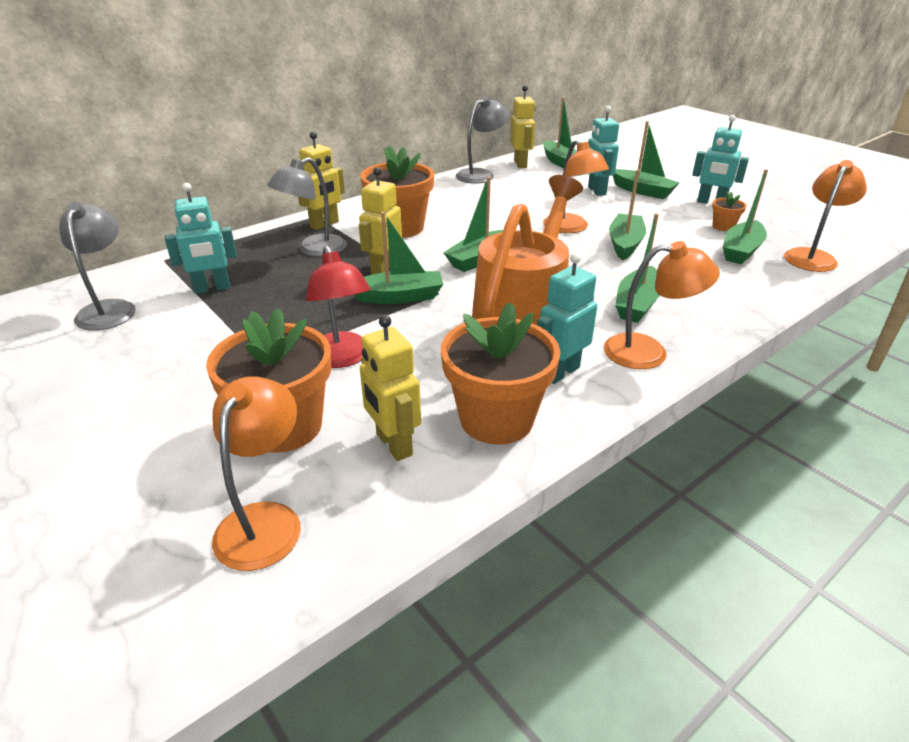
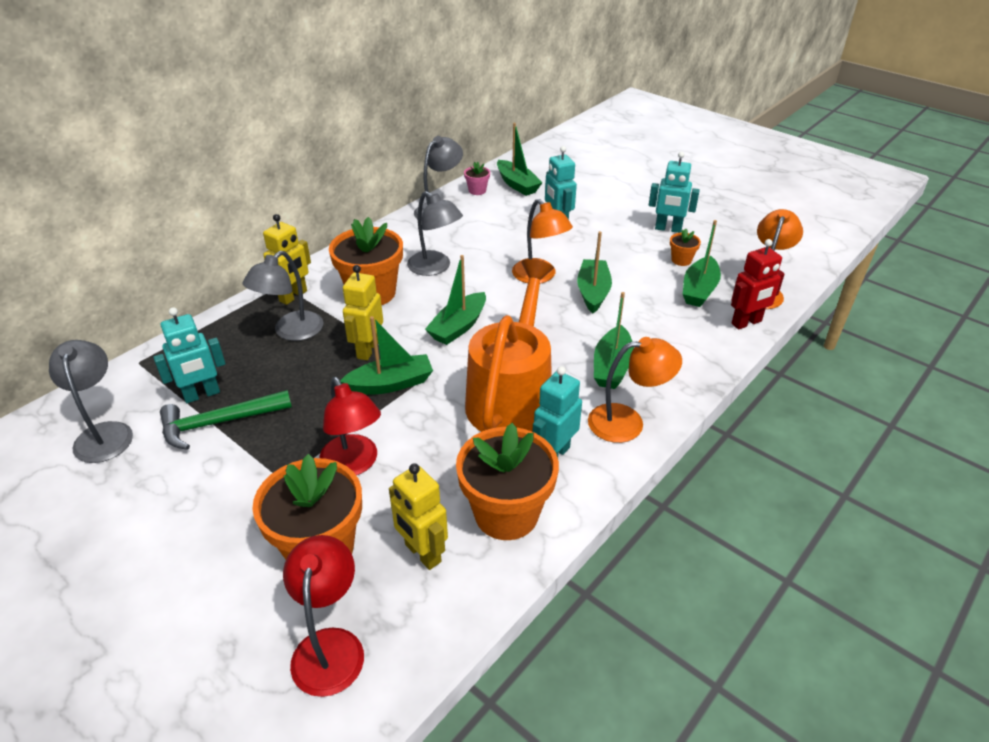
camera: 10 degrees left, 5 degrees up
(220, 311) = (219, 423): none -> green hammer
(265, 520) = (330, 646): orange lamp -> red lamp
(467, 214) = (435, 268): none -> grey lamp
(520, 164) = (477, 190): yellow robot -> pink flower pot
(642, 191) = (602, 219): green boat -> none
(793, 281) = (746, 323): none -> red robot

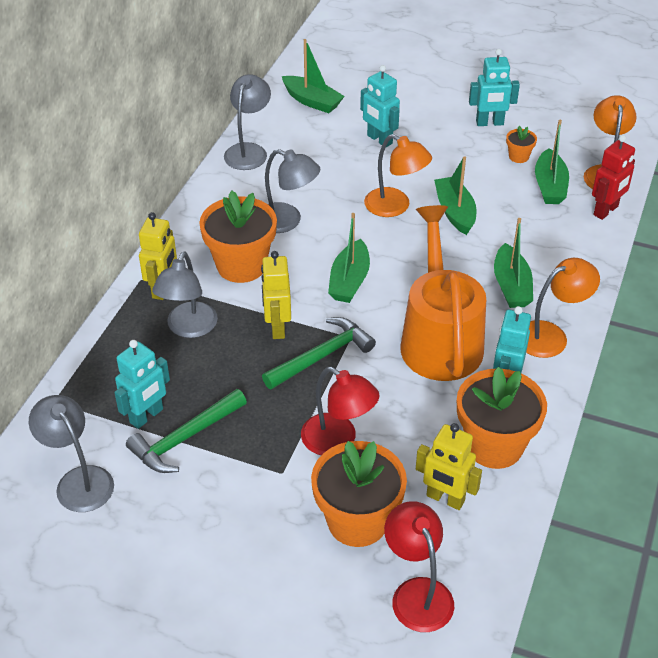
camera: 20 degrees left, 5 degrees up
(391, 384) = (322, 356): green boat -> green hammer
(477, 190) = (274, 118): pink flower pot -> none

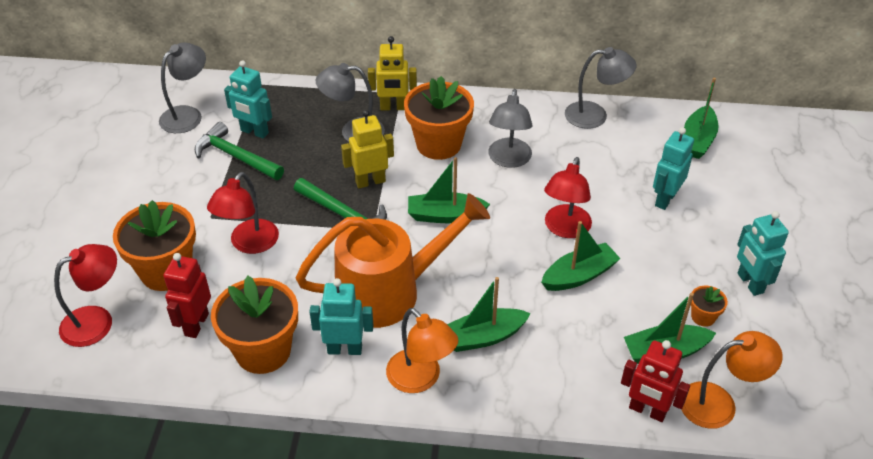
camera: 75 degrees right, 0 degrees up
(395, 207) = (565, 229): orange lamp -> red lamp
(445, 499) = (196, 324): yellow robot -> red robot

